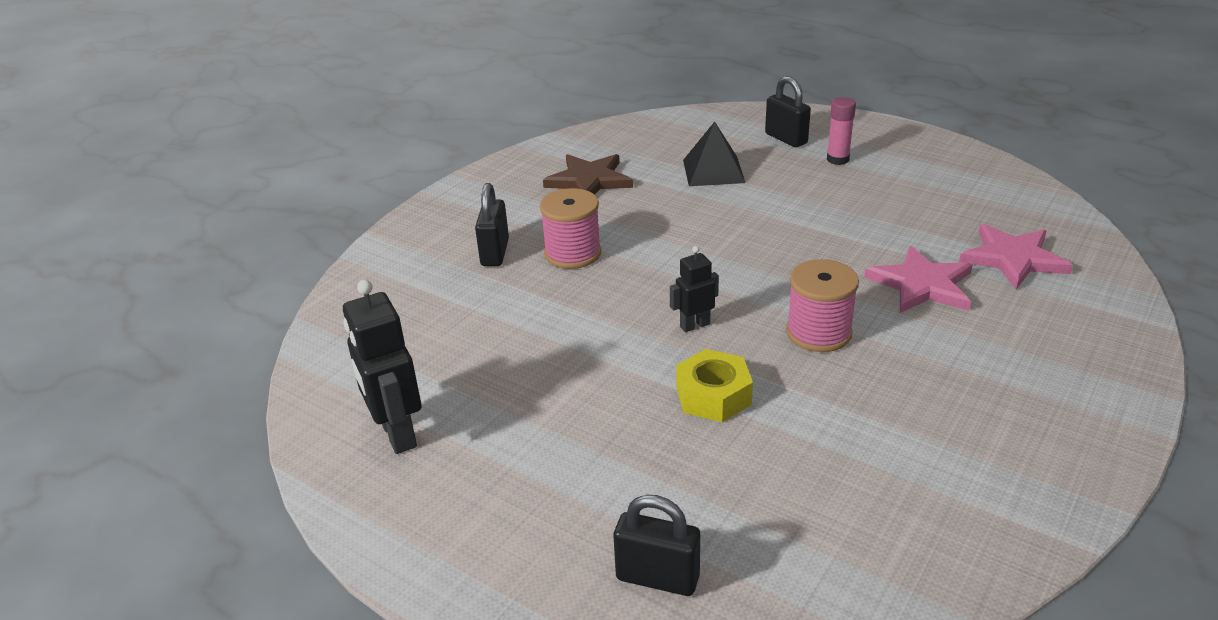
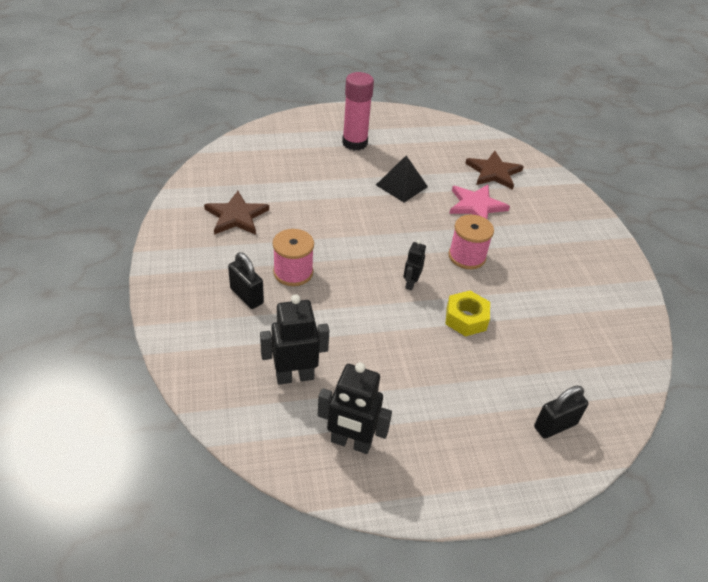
camera: 50 degrees left, 10 degrees up
(435, 344) = (295, 376): none -> black robot
(713, 171) = (300, 178): black pyramid -> black pyramid (401, 185)
(786, 138) = (312, 139): black padlock -> none
(837, 159) = (354, 143): pink glue stick -> pink glue stick, size x1.78
(1013, 259) = (493, 172): pink star -> brown star

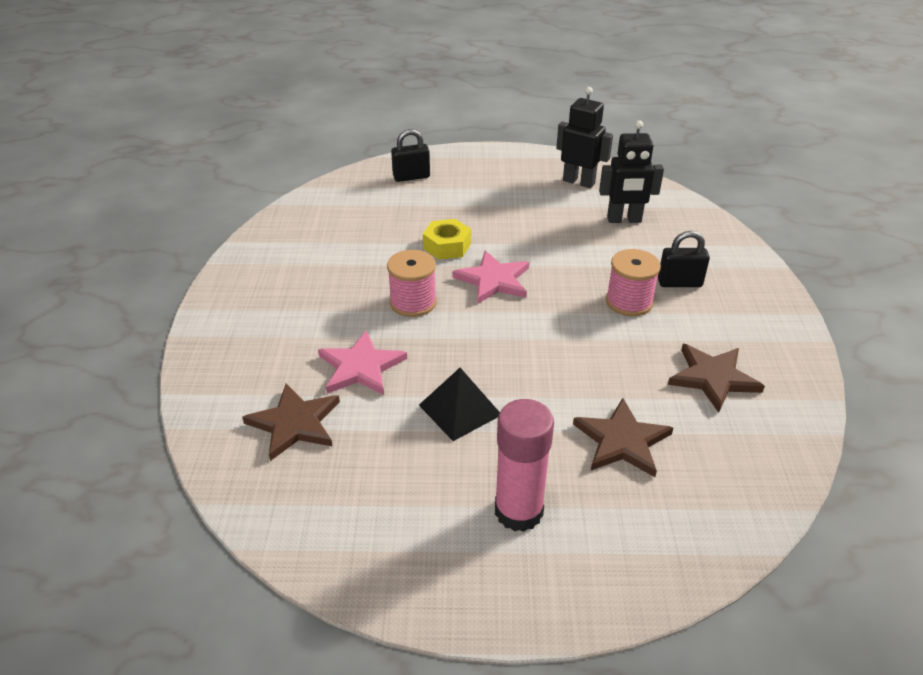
camera: 165 degrees left, 5 degrees down
(246, 296) = (679, 283): black padlock -> black padlock turned 60 degrees counterclockwise
(300, 176) = (622, 441): none -> brown star
(410, 283) = (493, 280): black robot -> pink star

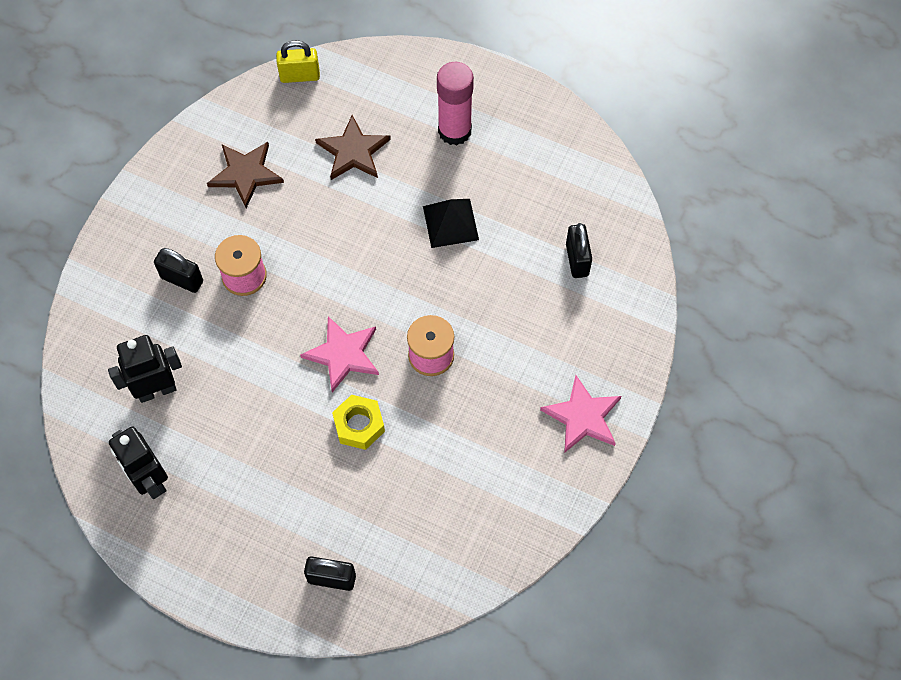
camera: 155 degrees left, 25 degrees up
(295, 423) = (577, 260): brown star -> black padlock
(360, 367) = (507, 296): pink star -> pink star (583, 416)
(624, 220) = (157, 390): black robot -> black robot turned 45 degrees counterclockwise
(763, 503) = (300, 76): none -> yellow padlock

